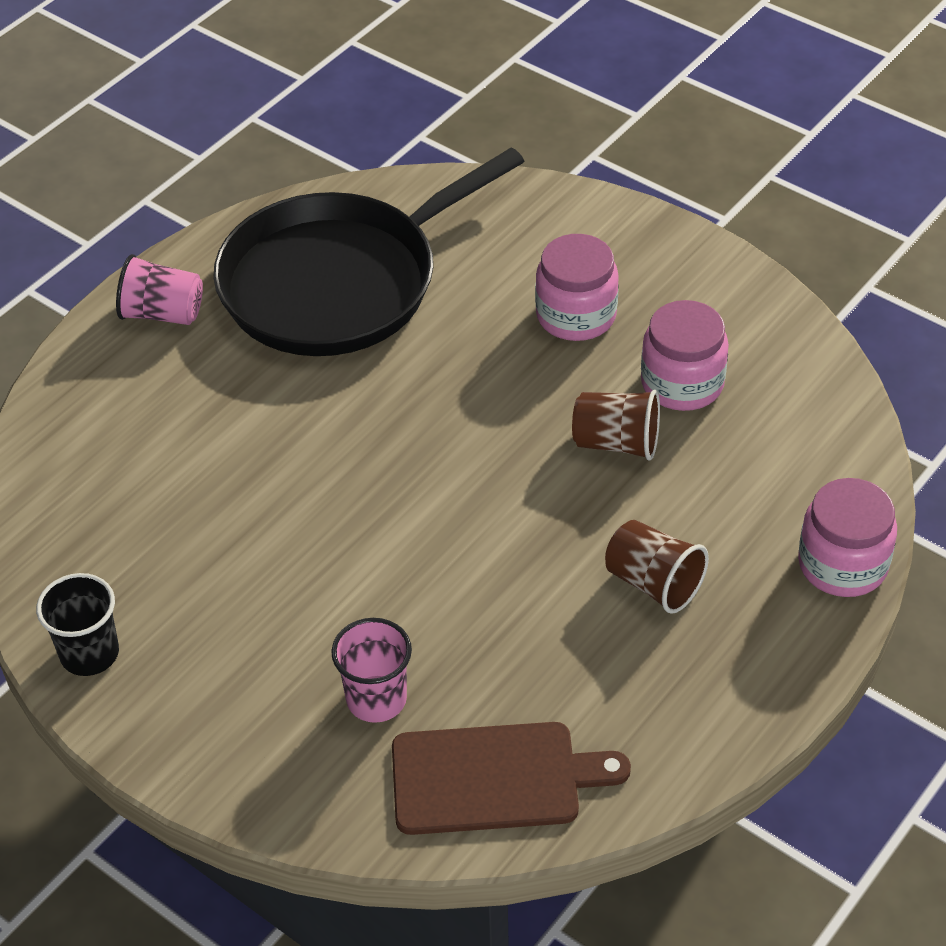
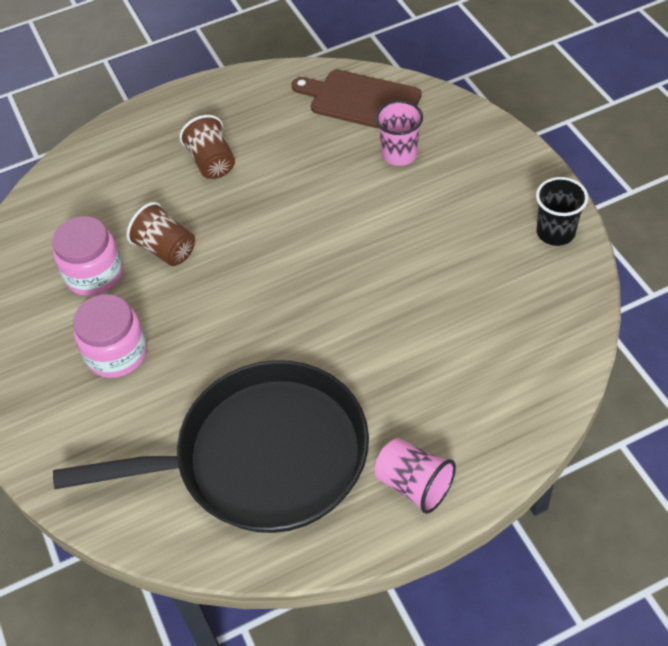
camera: 150 degrees left, 5 degrees up
(842, 564) = (108, 138): pink jar -> none

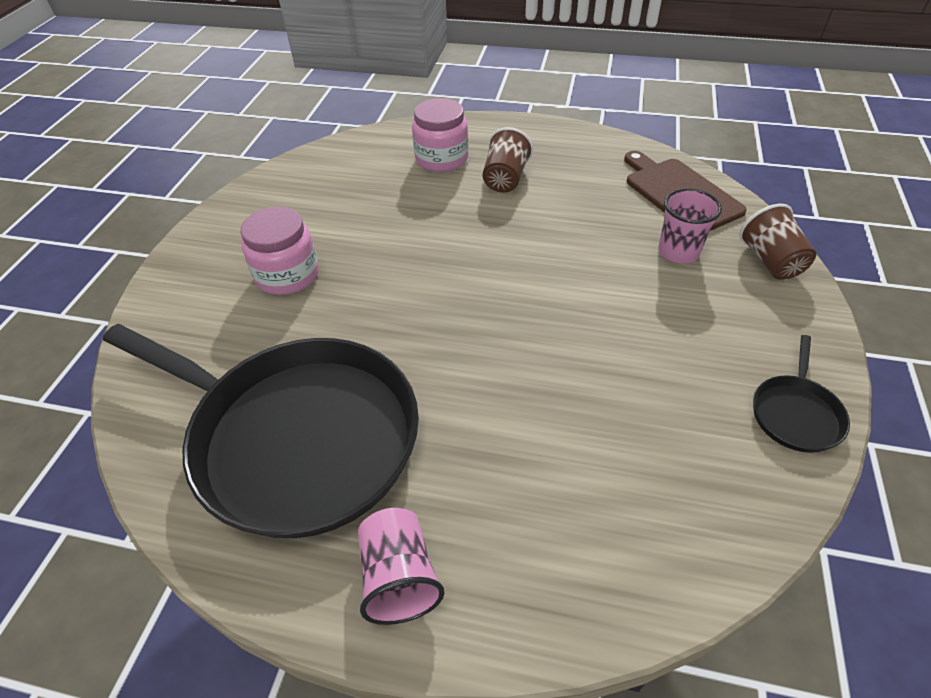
camera: 35 degrees right, 5 degrees down
(94, 274) = (336, 210): pink jar -> pink jar (441, 159)
(166, 249) = (405, 221): brown cup -> brown cup (770, 261)
(555, 232) = (795, 413): black cup -> black pan

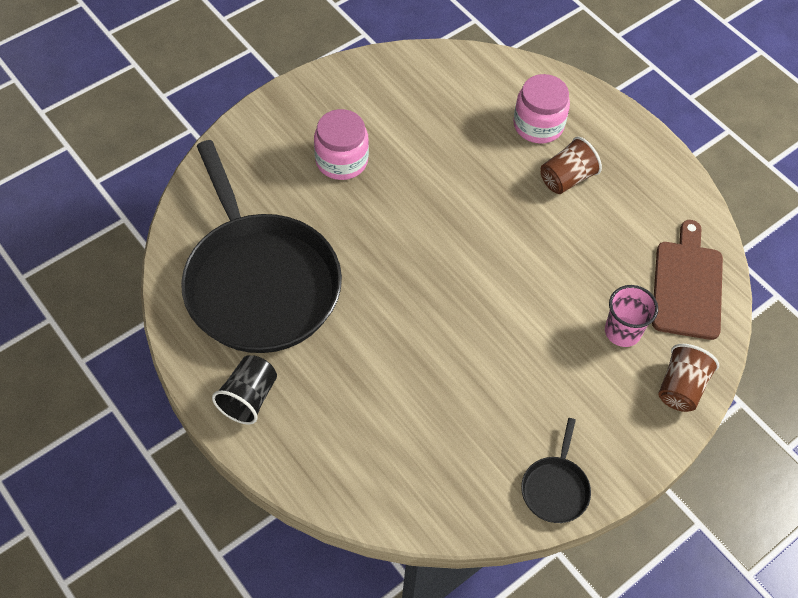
camera: 35 degrees right, 10 degrees up
(399, 577) = (248, 398): pink cup -> black cup
(795, 413) = (555, 488): black pan -> black pan turned 45 degrees counterclockwise

